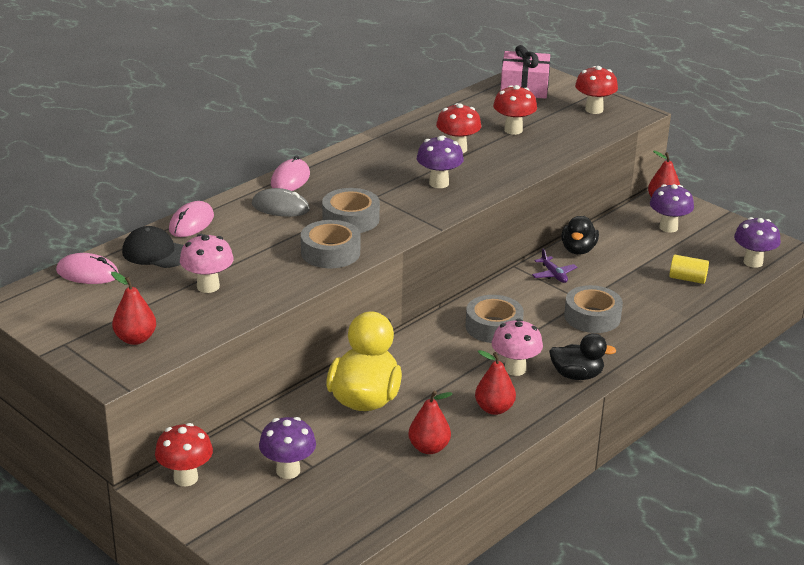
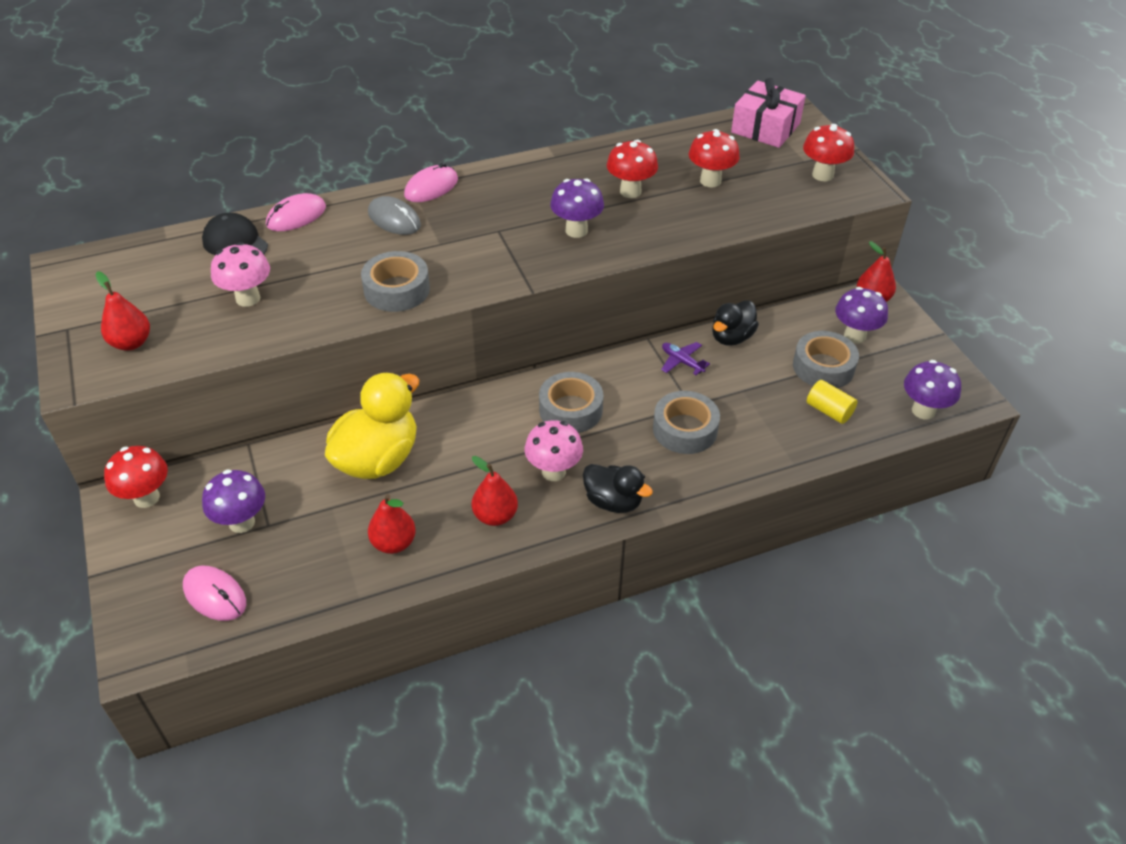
camera: 25 degrees right, 15 degrees up
(87, 273) = (156, 250): pink mouse -> pink mouse (215, 595)
(350, 219) = (450, 252): grey tape -> grey tape (823, 367)
(553, 274) = (682, 362): purple plane -> purple plane turned 135 degrees clockwise

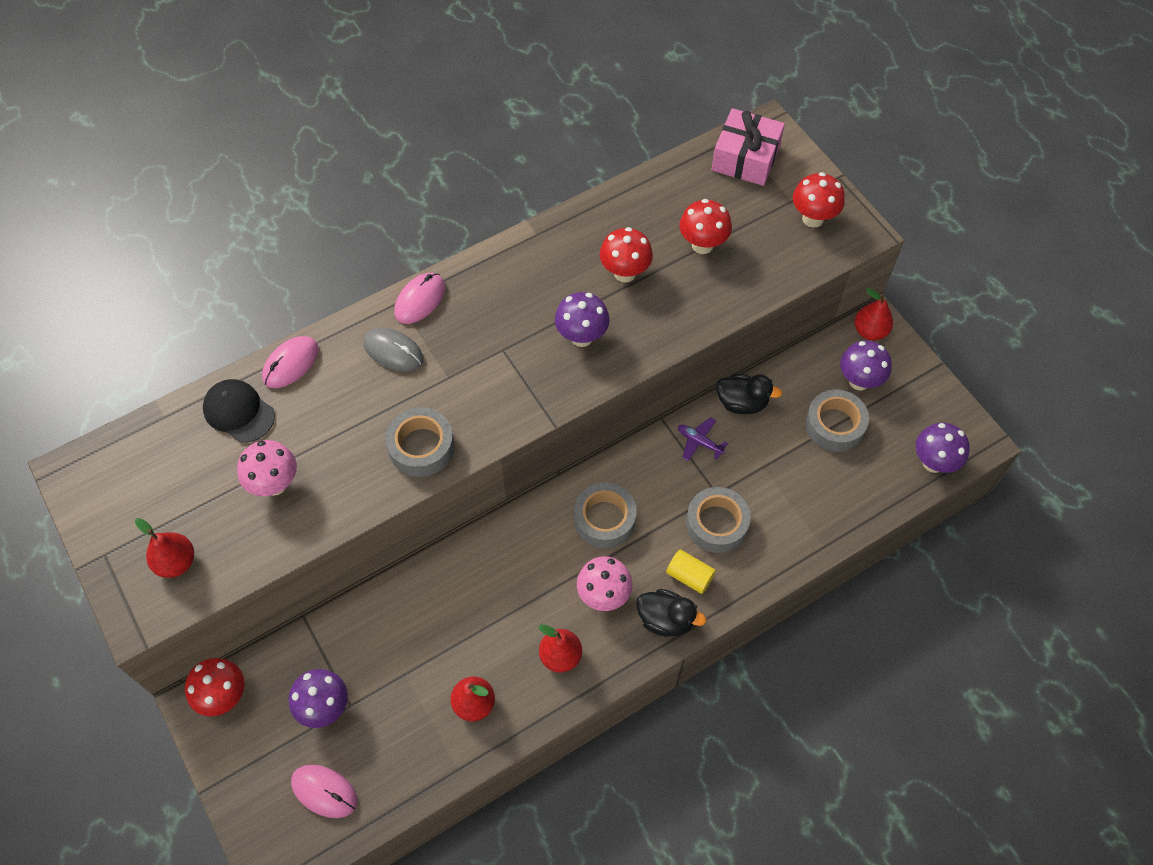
camera: 10 degrees left, 15 degrees up
(377, 459) = (434, 611): yellow duck -> none
(731, 337) = (742, 403): black duck -> black duck turned 105 degrees counterclockwise
(829, 411) = (847, 478): yellow cylinder -> yellow cylinder (689, 576)

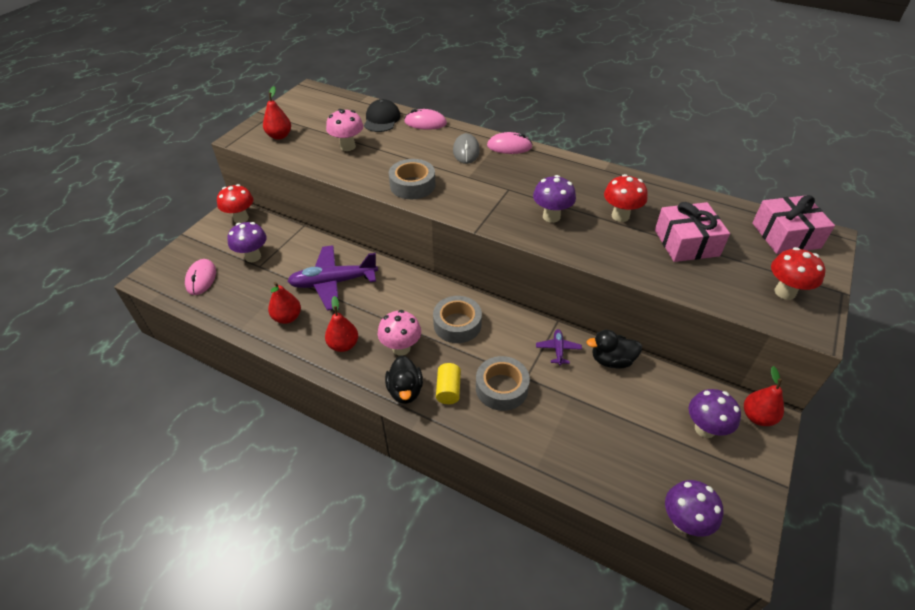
camera: 60 degrees right, 15 degrees down
(446, 624) = (333, 282): none -> purple plane
(702, 245) = (686, 243): red mushroom -> pink gift
(742, 403) = (611, 360): black duck -> black duck turned 105 degrees clockwise
(834, 425) = (649, 429): grey tape -> none

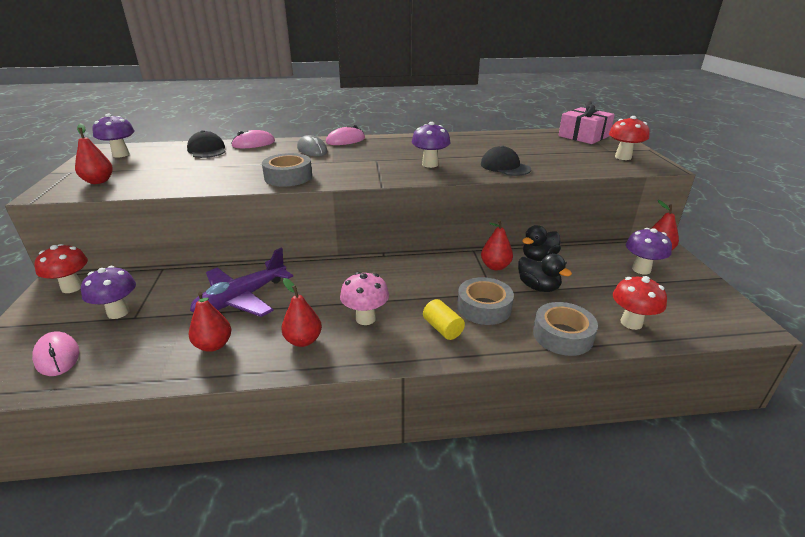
camera: 35 degrees left, 15 degrees down
(348, 146) = (190, 171): pink mushroom -> none
(405, 390) = (405, 347): black duck -> black duck (538, 287)
(457, 324) = (398, 282): grey tape -> grey tape (562, 335)
(558, 349) = (495, 266): purple plane -> red pear
(620, 216) = (477, 152): red mushroom -> red mushroom (631, 323)
(623, 251) = (505, 167): none -> black cap
(684, 522) = (703, 326): purple mushroom -> purple mushroom (121, 154)
(686, 243) = (536, 153): pink gift -> none

